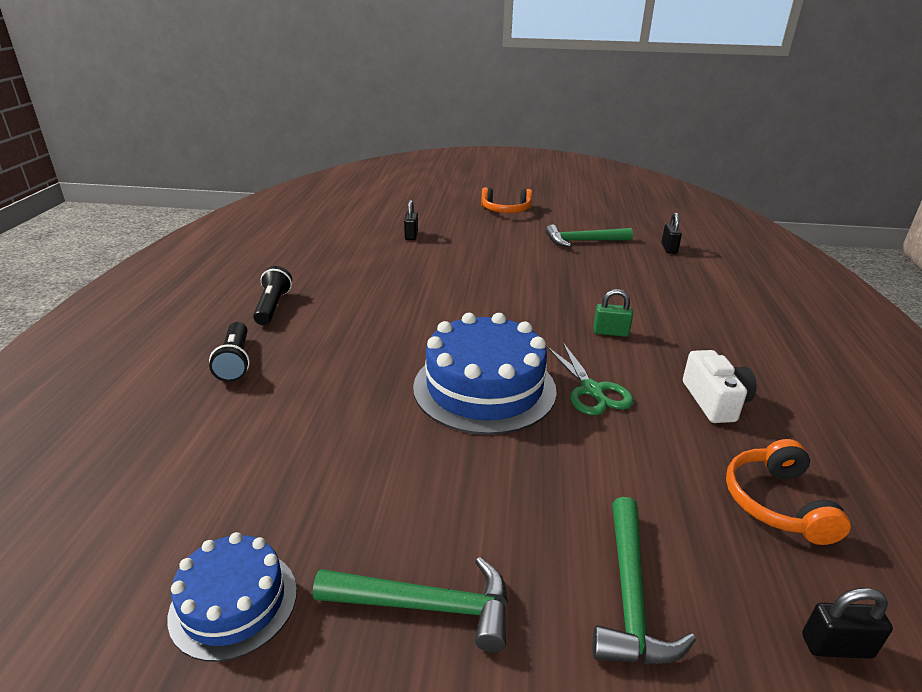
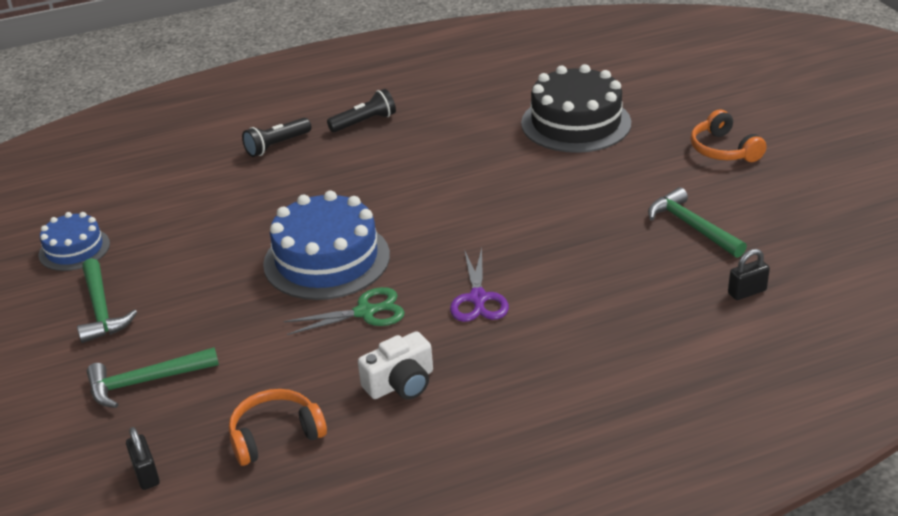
camera: 65 degrees right, 5 degrees up
(411, 235) = (576, 123): black padlock -> black cake
(592, 390) = (365, 312): green scissors -> green scissors turned 150 degrees counterclockwise
(610, 332) = (478, 298): green padlock -> purple scissors

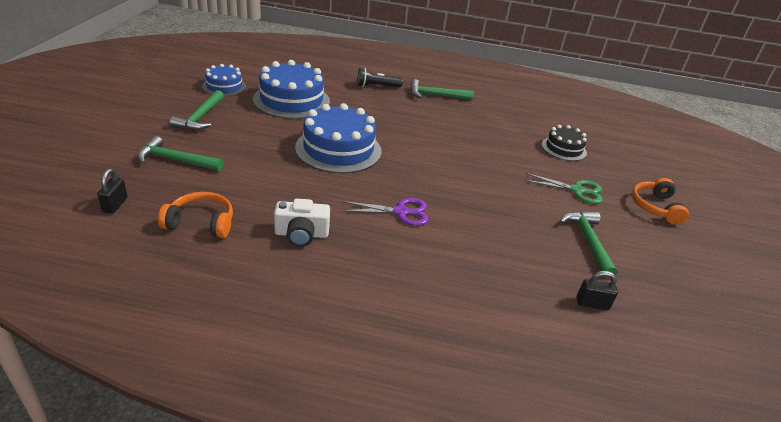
camera: 25 degrees right, 0 degrees up
(191, 223) = (291, 100): none -> blue cake
(364, 122) = (436, 95): black flashlight -> green hammer
(365, 312) = (327, 185): green scissors -> green scissors (577, 190)
(478, 298) = (400, 212): purple scissors -> purple scissors turned 120 degrees counterclockwise
(576, 123) = (563, 148): black cake -> black cake, size x0.57

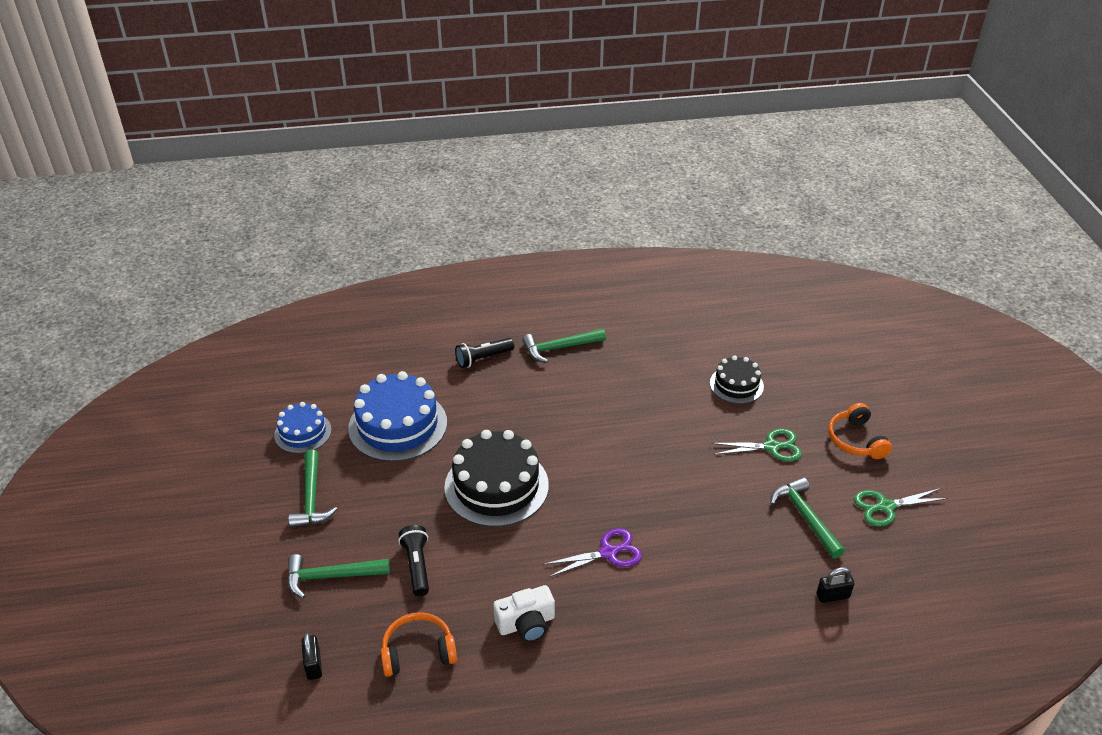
camera: 15 degrees left, 5 degrees up
(243, 174) = (417, 566): none -> black flashlight
(338, 149) = (496, 486): blue cake -> black cake
(668, 257) = (886, 507): none -> green scissors

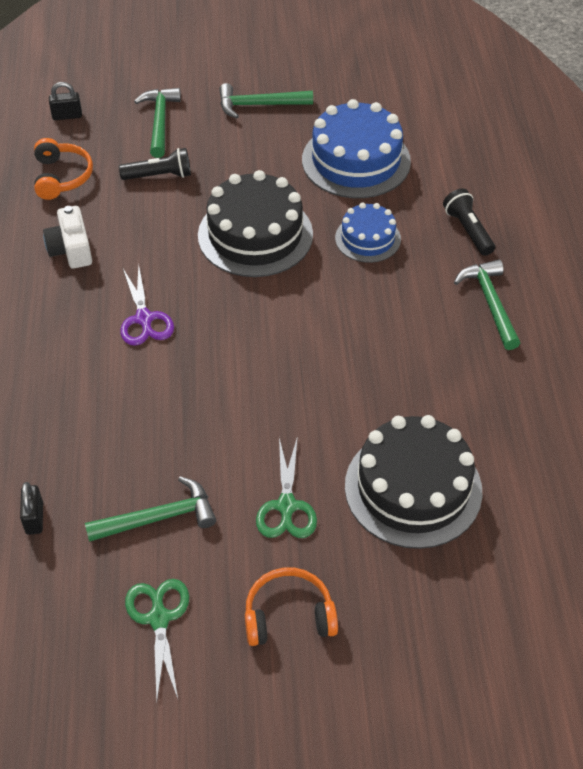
camera: 95 degrees right, 10 degrees up
(303, 432) = (350, 95): blue cake -> blue cake (368, 238)
(736, 385) = (413, 488): black cake -> black cake, size x1.76

